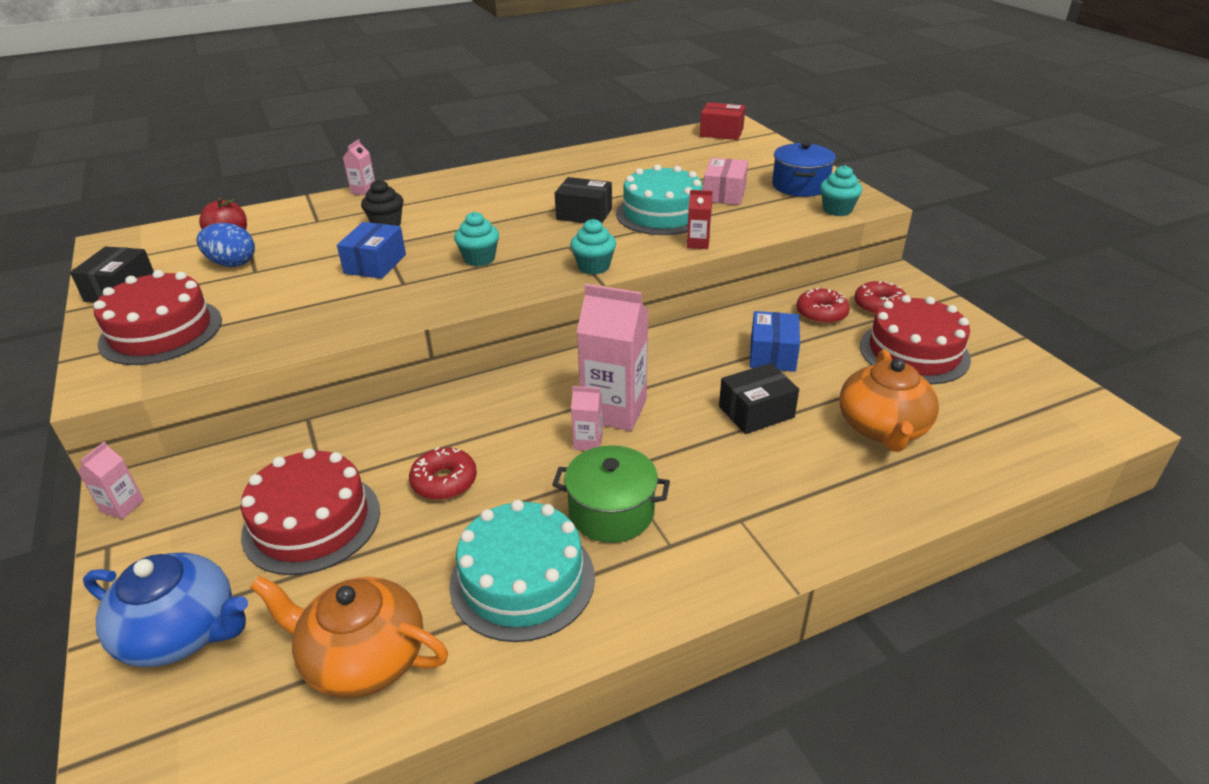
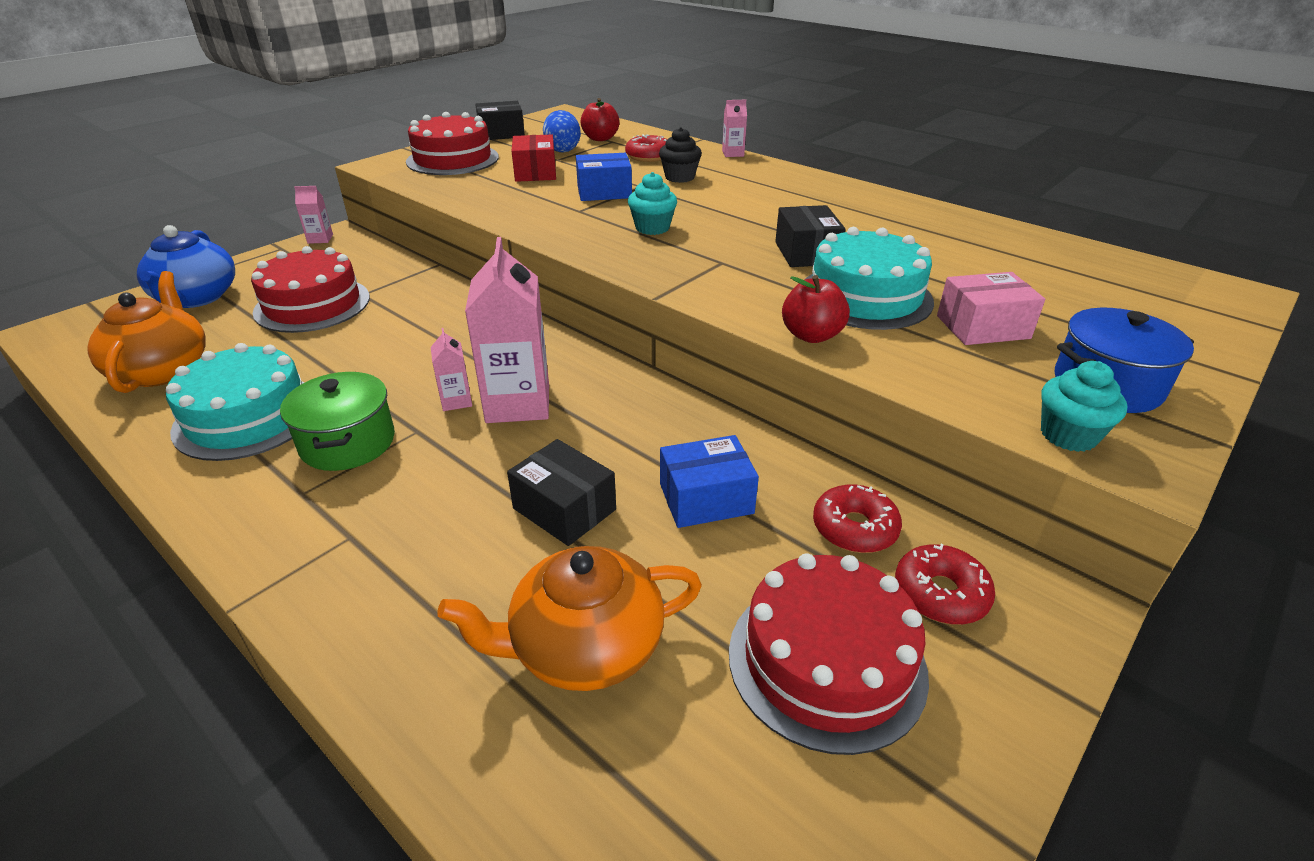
camera: 65 degrees right, 0 degrees up
(444, 481) = (374, 343): red donut -> red donut (648, 156)
(594, 267) = (688, 285): turquoise cupcake -> none
(698, 243) = (811, 335): red carton -> red apple
(721, 132) = (1190, 287): red box -> red box (535, 172)

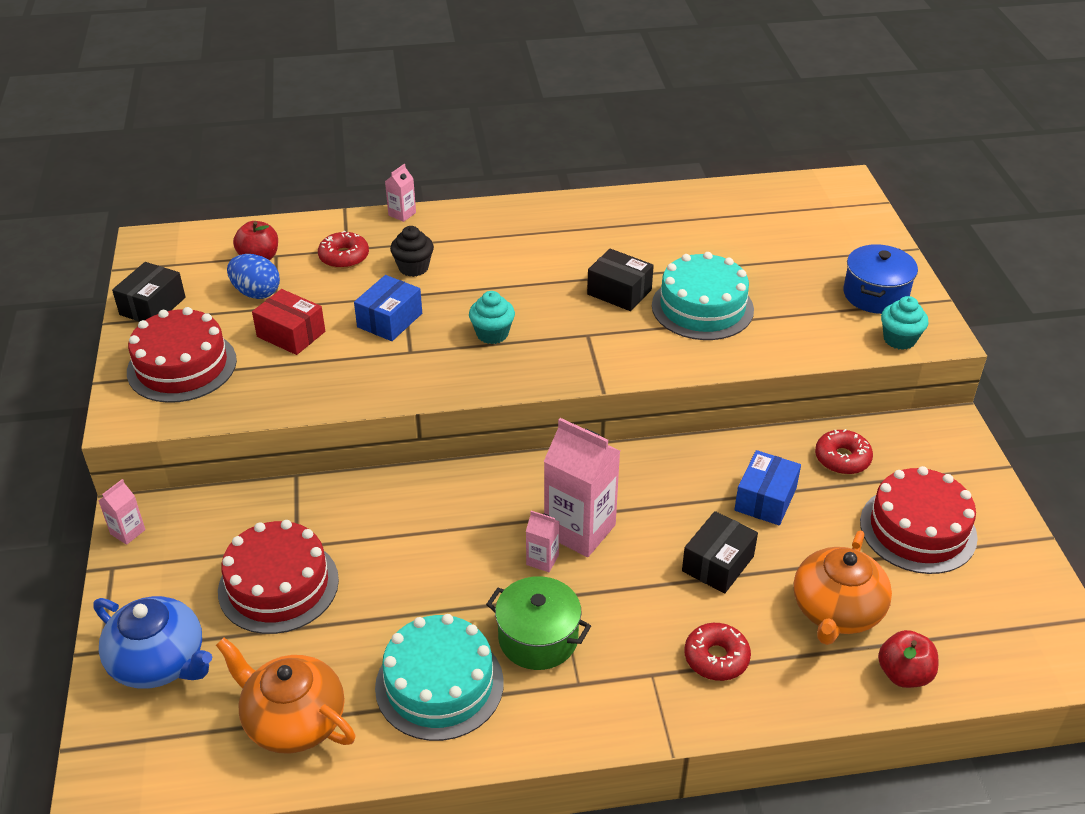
camera: 50 degrees left, 5 degrees up
(564, 509) = (718, 564): black box -> black box turned 45 degrees counterclockwise
(811, 335) = (723, 358): red apple -> red apple (904, 674)
(940, 594) = (911, 462): red donut -> red donut (716, 658)
(982, 327) = (783, 291): pink box -> none

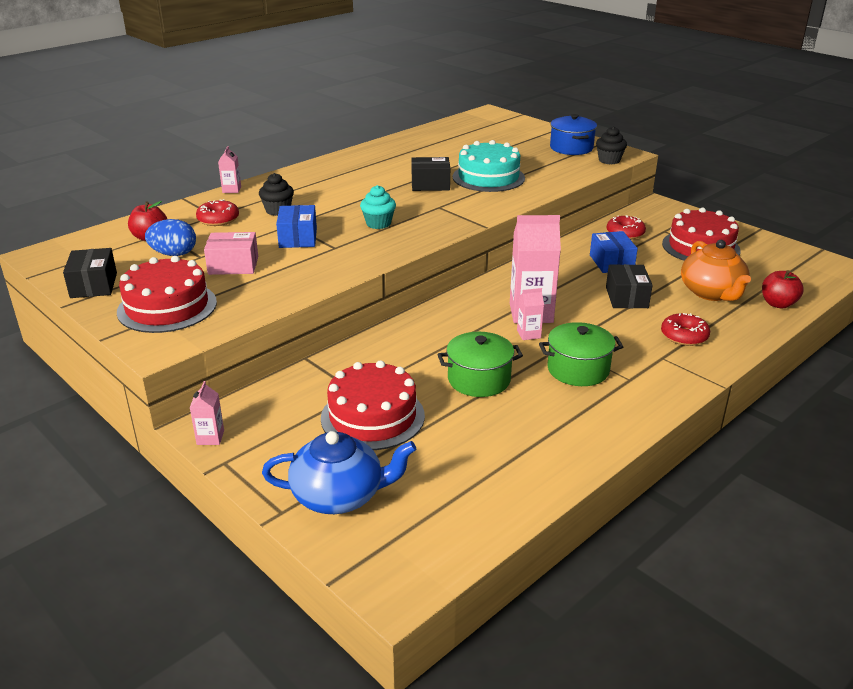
camera: 35 degrees left, 10 degrees down
(291, 334) = (233, 265): red box -> pink box
(293, 720) = (483, 479): orange teapot -> none
(423, 594) = (479, 379): none -> green pot
(439, 684) = (551, 417): turquoise cake -> none
(899, 339) = (609, 160): turquoise cupcake -> black cupcake

